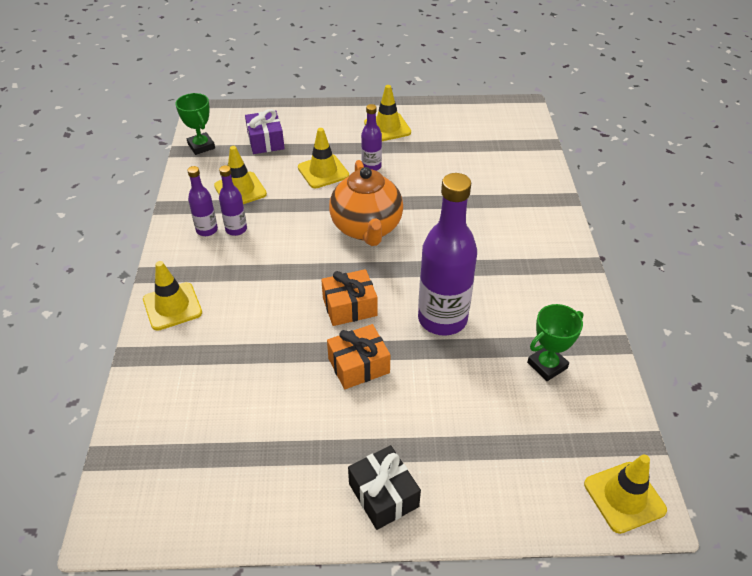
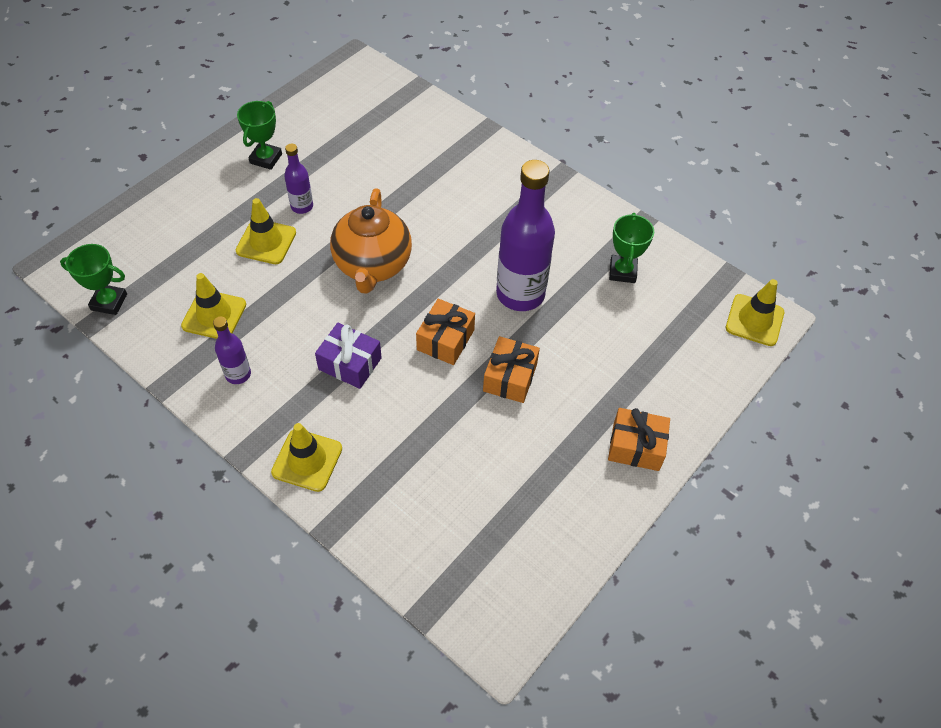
camera: 50 degrees left, 10 degrees up
(236, 229) = (264, 353): purple bottle -> none
(265, 141) = (168, 251): purple gift -> purple gift (350, 364)
(367, 228) = (372, 265): orange teapot -> orange teapot turned 60 degrees clockwise
(383, 495) = (636, 446): black gift -> orange gift
(387, 127) = (266, 158): yellow traffic cone -> green trophy

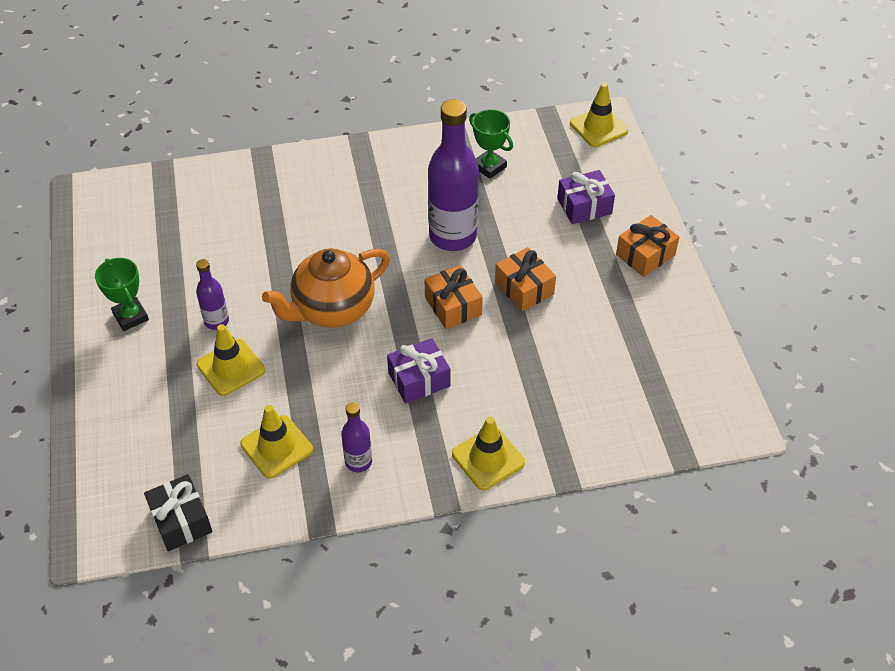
camera: 50 degrees left, 5 degrees down
(109, 302) = (181, 520): green trophy -> black gift
(372, 265) = (332, 309): orange teapot -> orange teapot turned 105 degrees clockwise
(647, 366) = (584, 206): none -> purple gift

